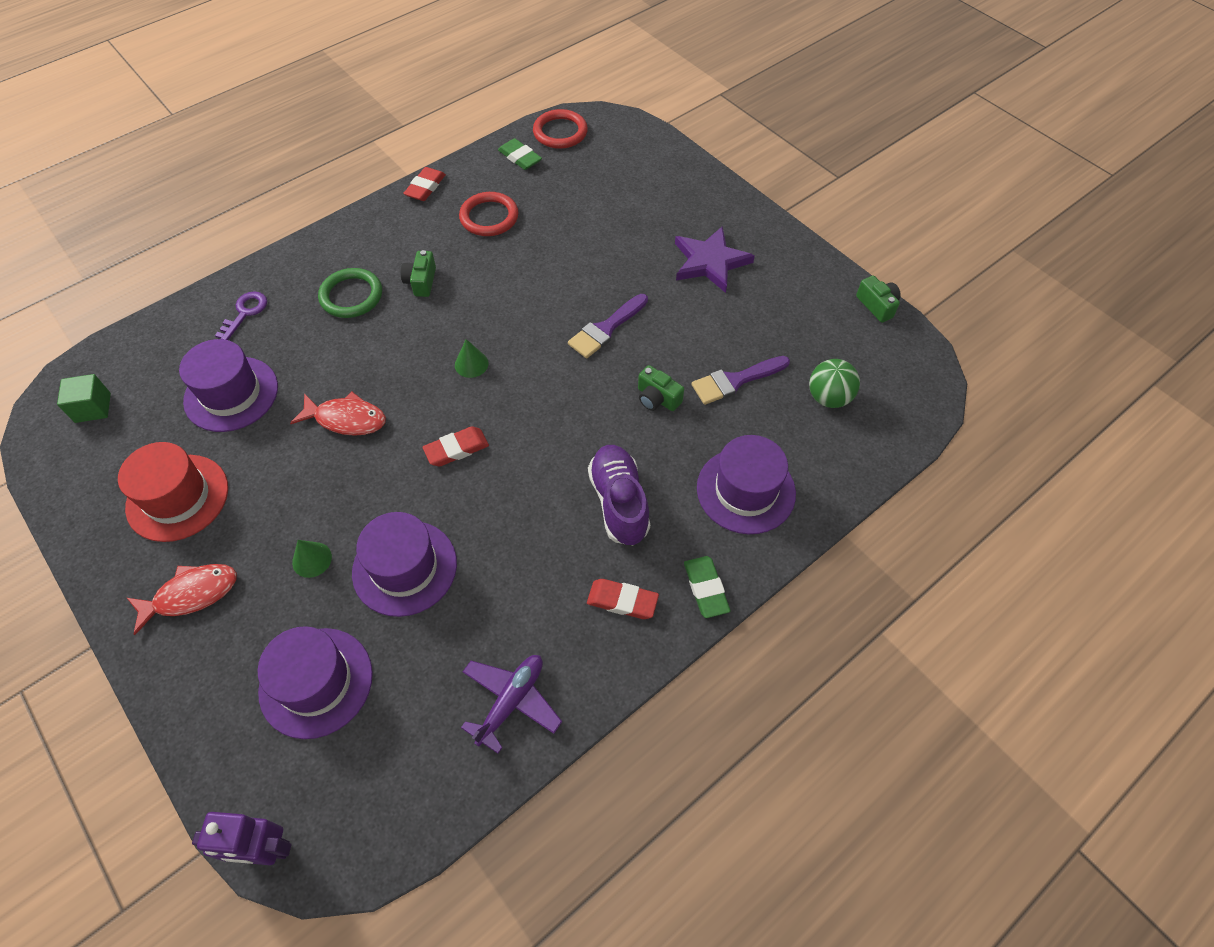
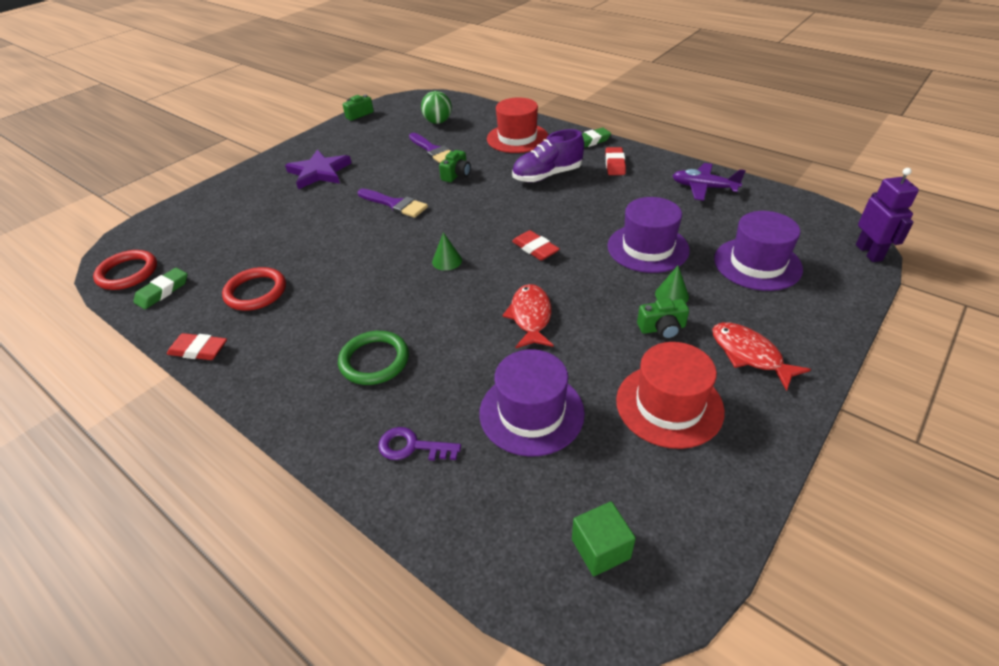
camera: 100 degrees left, 15 degrees down
(421, 282) = (349, 315): green camera -> green camera (662, 328)
(745, 490) = (517, 138): purple hat -> red hat

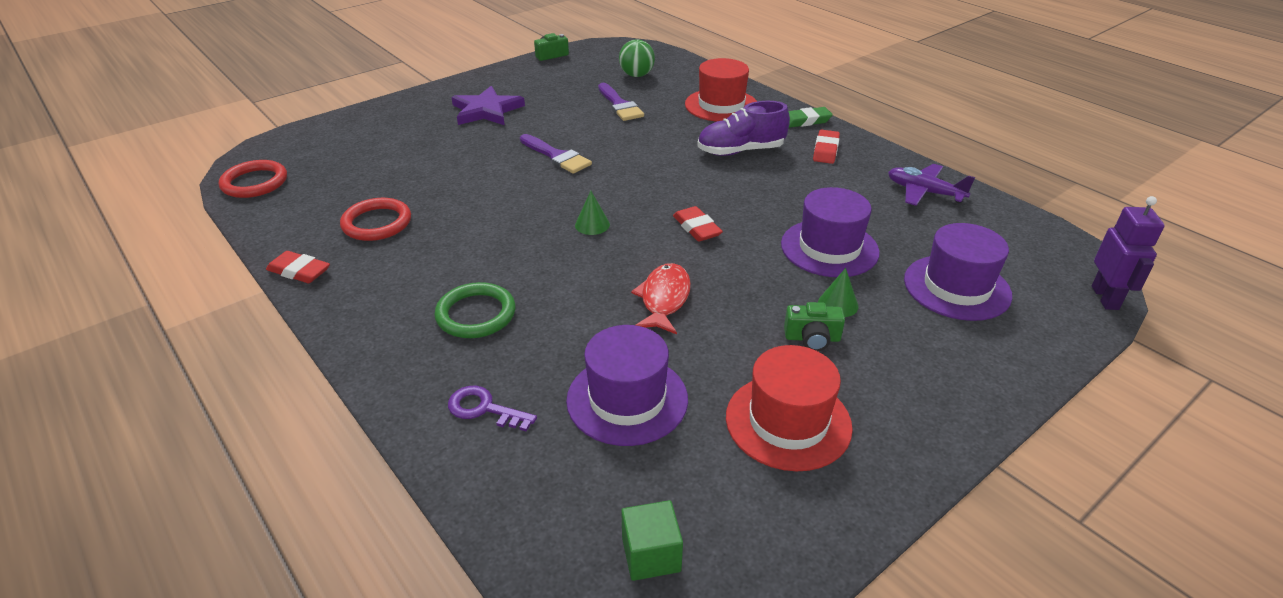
camera: 10 degrees right, 5 degrees down
(162, 291) = (283, 207): green eraser -> none
(456, 175) = (637, 135): green camera -> none
(749, 355) = (906, 385): red fish -> none

